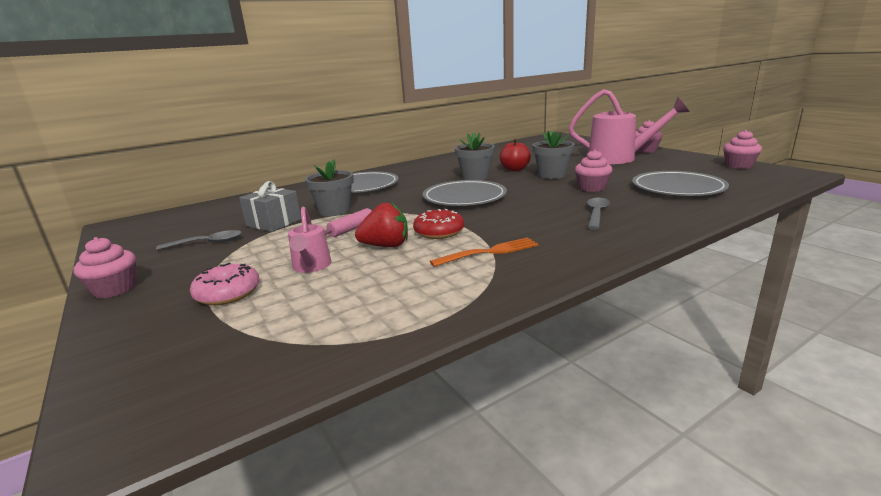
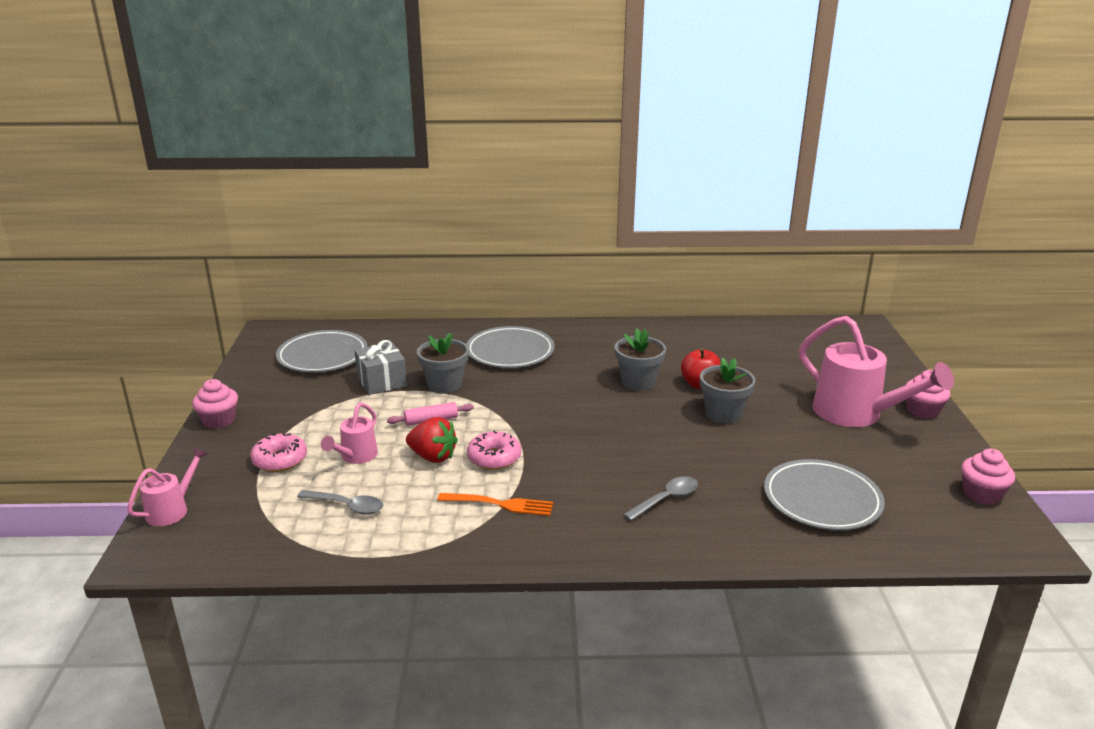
camera: 30 degrees right, 5 degrees up
(118, 379) = (172, 510): none -> pink watering can
(207, 243) = (312, 389): grey spoon -> grey spoon (347, 506)
(439, 232) = (494, 458): red donut -> pink donut
(464, 197) = (580, 415): grey plate -> grey plate (322, 356)
(592, 188) = (729, 456): pink cupcake -> none

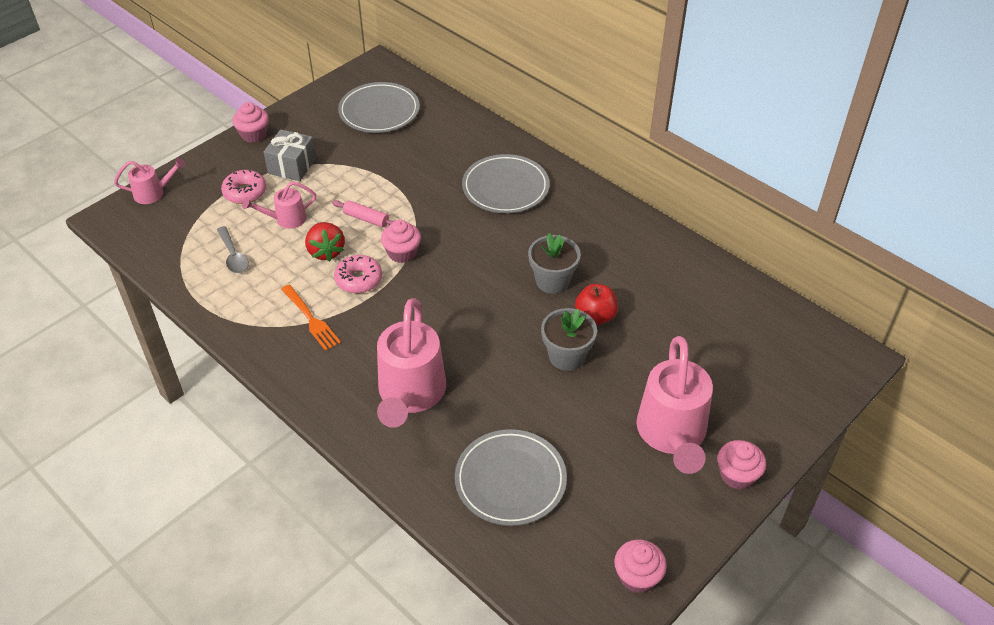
camera: 45 degrees right, 20 degrees up
(381, 381) = (383, 161): grey gift -> grey gift (292, 166)
(444, 385) = (417, 191): grey flower pot -> none
(500, 424) = (402, 253): none -> pink cupcake
(666, 499) = (410, 395): grey spoon -> pink watering can

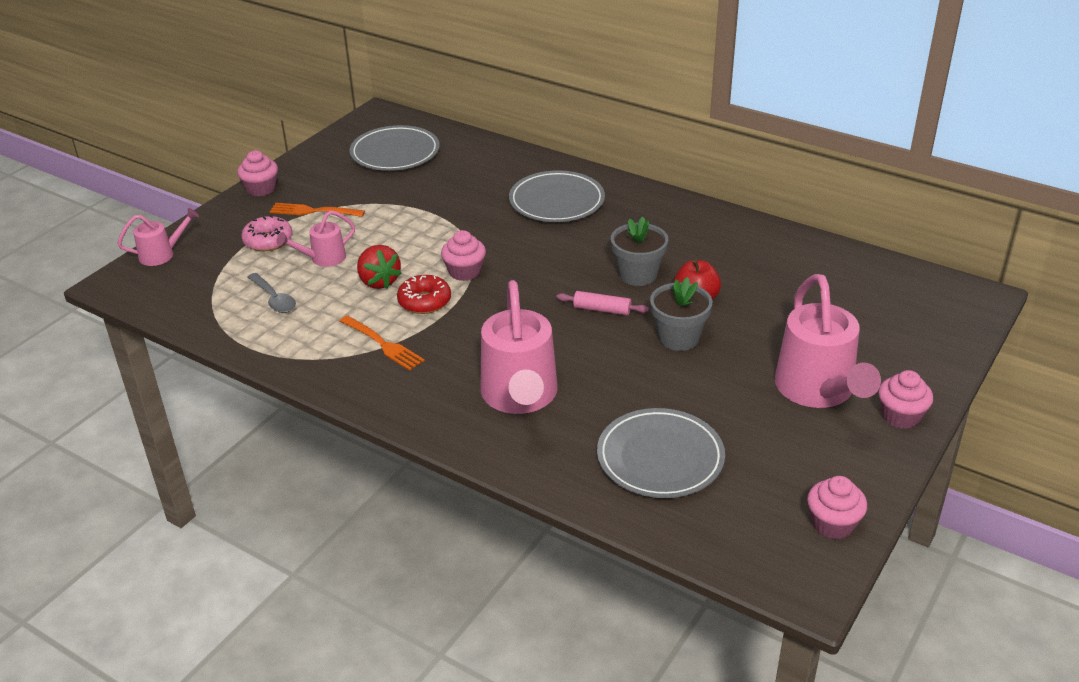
camera: 10 degrees left, 10 degrees down
(292, 166) = (314, 211): grey gift -> orange fork
(359, 279) = (424, 301): pink donut -> red donut
(366, 219) = (413, 247): pink rolling pin -> pink rolling pin (602, 310)

